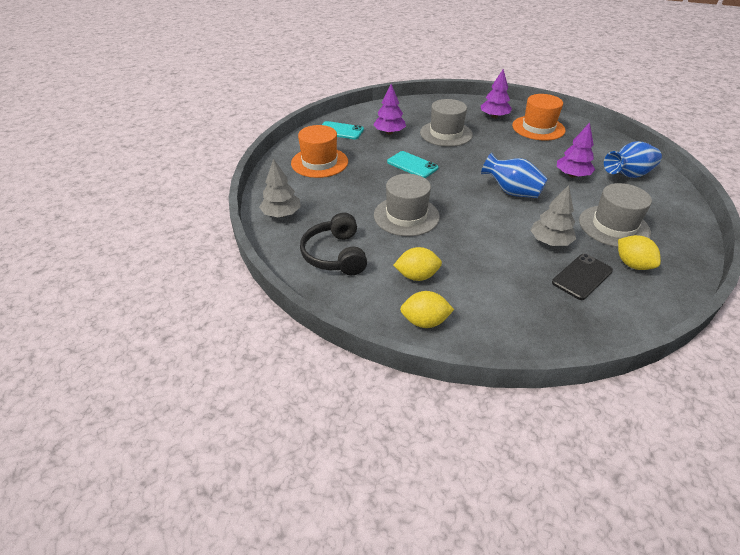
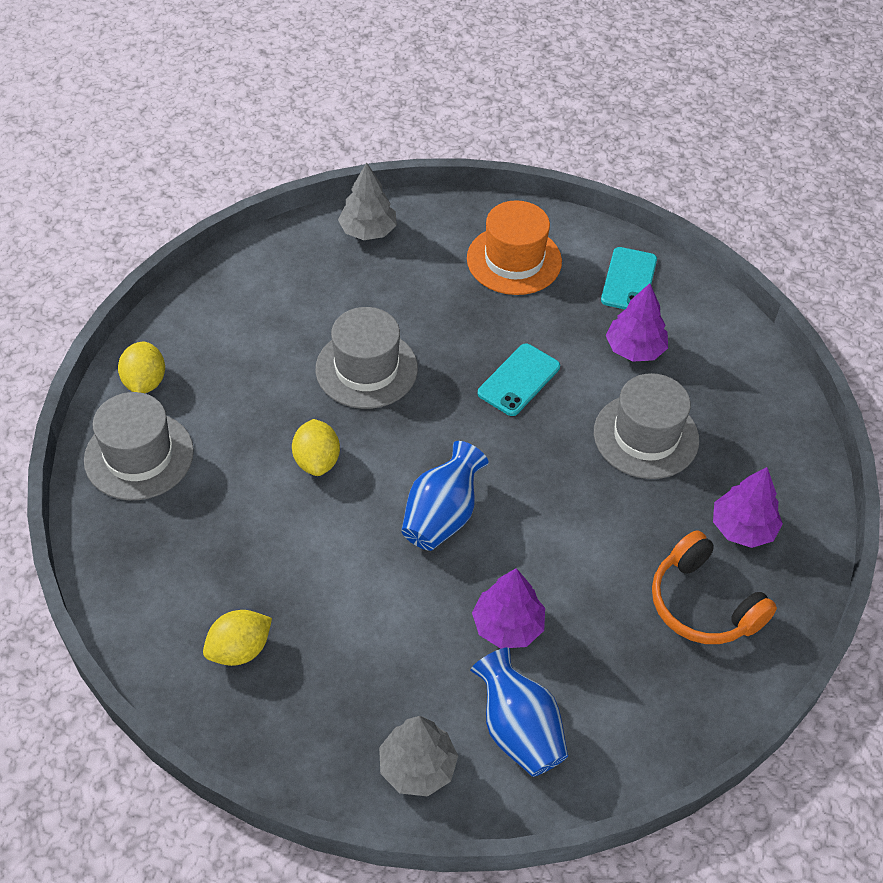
camera: 85 degrees right, 10 degrees up
(335, 255) = (276, 292): black headphones -> none
(417, 276) = (229, 377): yellow lemon -> yellow lemon (317, 461)
(538, 128) = (702, 604): orange hat -> orange headphones
(550, 241) = (300, 547): grey tree -> grey tree (417, 767)
(582, 276) = (215, 572): black phone -> none
(614, 226) = (341, 652): grey hat -> grey hat (139, 456)

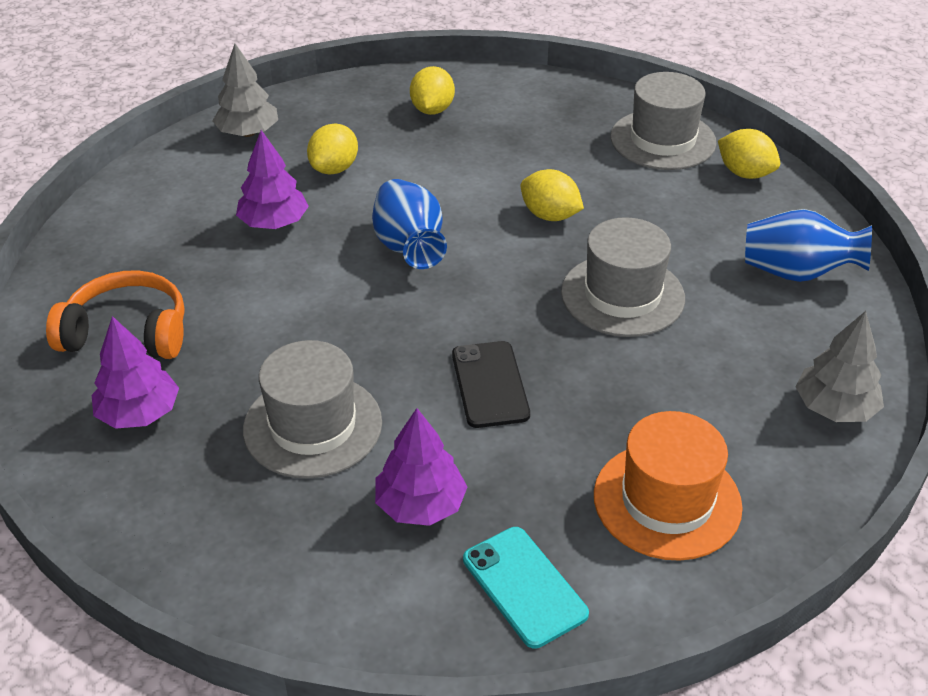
camera: 135 degrees right, 10 degrees down
(400, 647) = (334, 169): none -> yellow lemon
(518, 730) = (201, 182): blue vase -> blue vase (797, 273)
(519, 380) = (490, 384): turquoise phone -> black phone

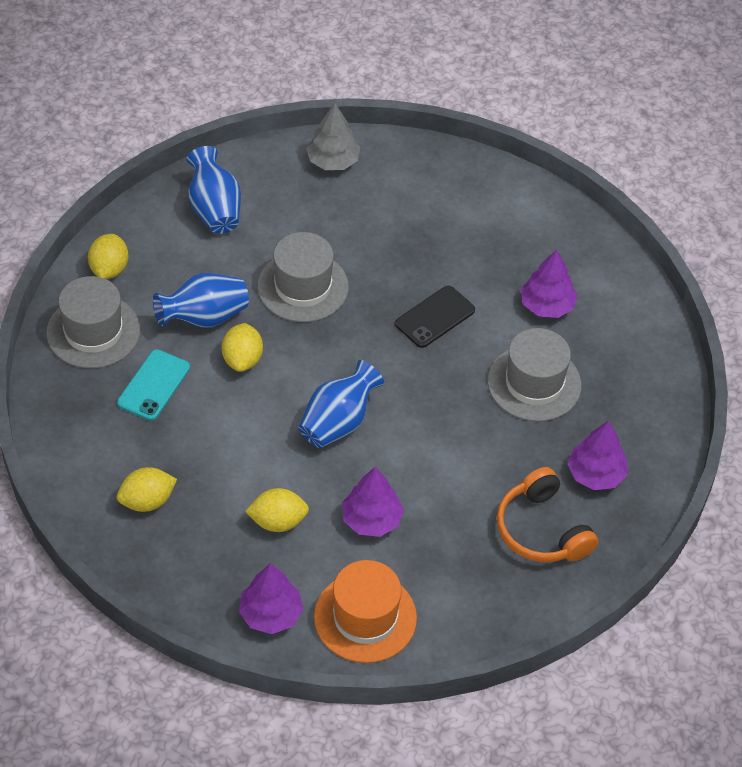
camera: 125 degrees left, 10 degrees up
(248, 133) = (270, 614): grey tree -> purple tree
(524, 586) = (560, 242): turquoise phone -> turquoise phone (154, 385)
(629, 210) = (204, 317): none -> blue vase
(667, 500) = (459, 208): orange hat -> orange hat (365, 617)

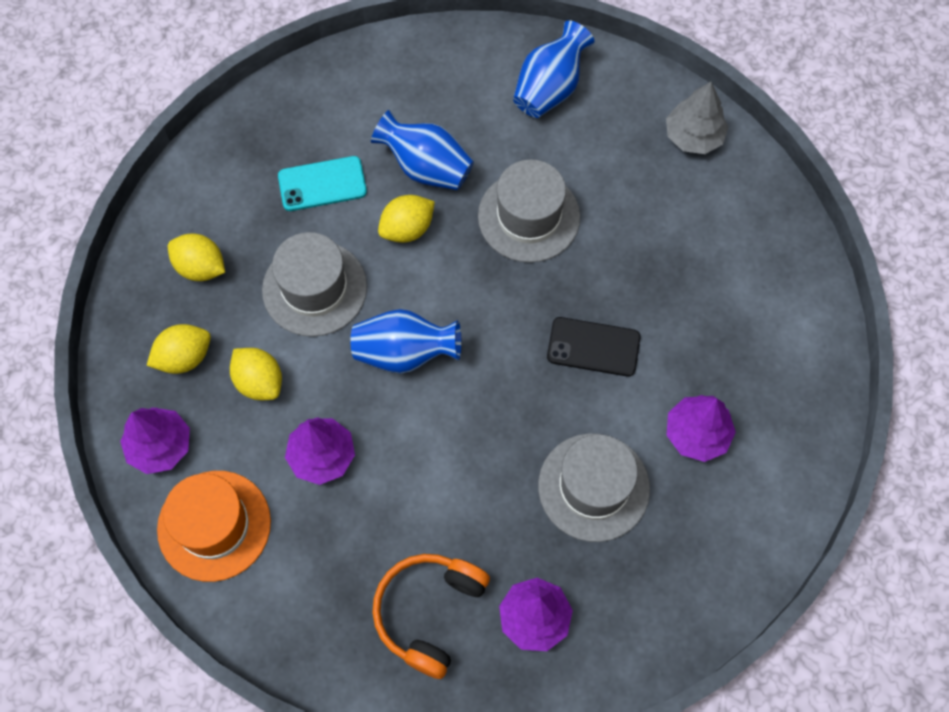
camera: 55 degrees right, 15 degrees up
(93, 331) = (339, 100): grey hat -> grey hat (314, 288)
(109, 269) = (413, 62): yellow lemon -> yellow lemon (184, 357)

